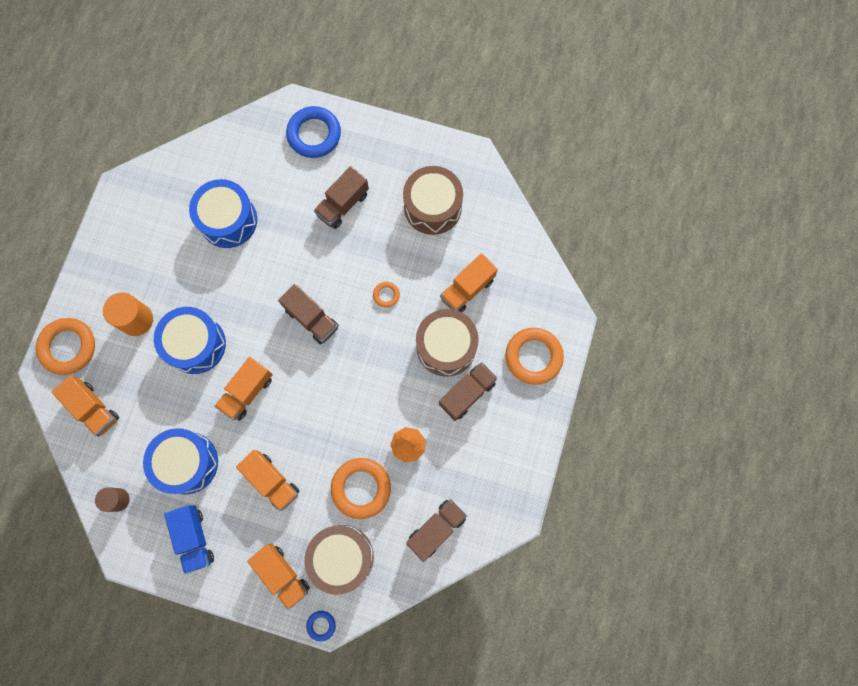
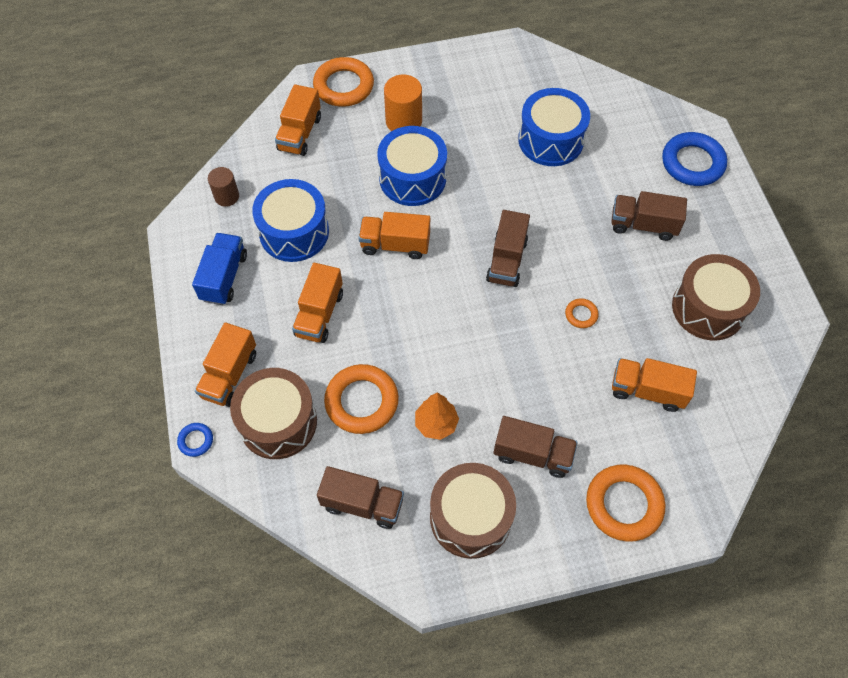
camera: 60 degrees right, 15 degrees down
(194, 538) = (224, 277): blue truck -> blue truck turned 150 degrees clockwise
(446, 347) = (569, 404): brown drum -> brown drum (470, 517)

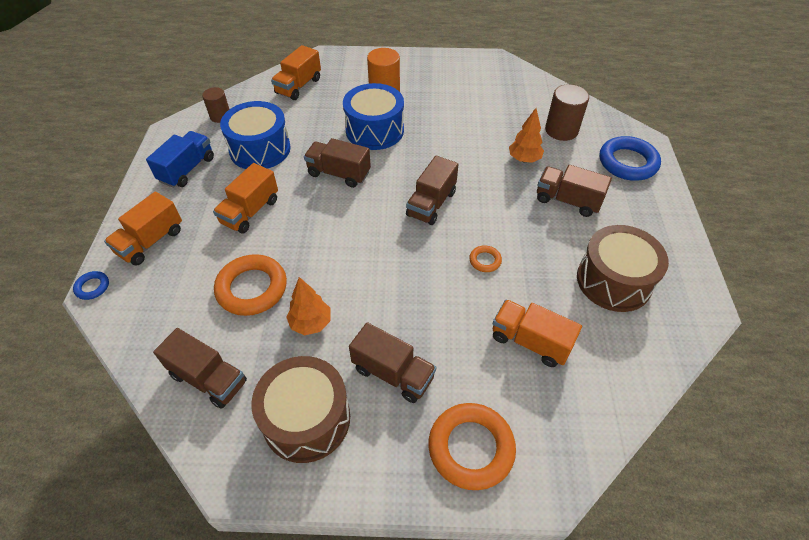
camera: 15 degrees right, 10 degrees down
(278, 422) = (170, 288): brown drum -> none
(344, 86) = (347, 63): orange ring -> none
(395, 244) = (339, 173): orange truck -> brown truck
(550, 140) = (503, 124): blue drum -> none
(585, 182) = (524, 159): none -> orange tree
(614, 134) = (561, 130): none -> brown cylinder

